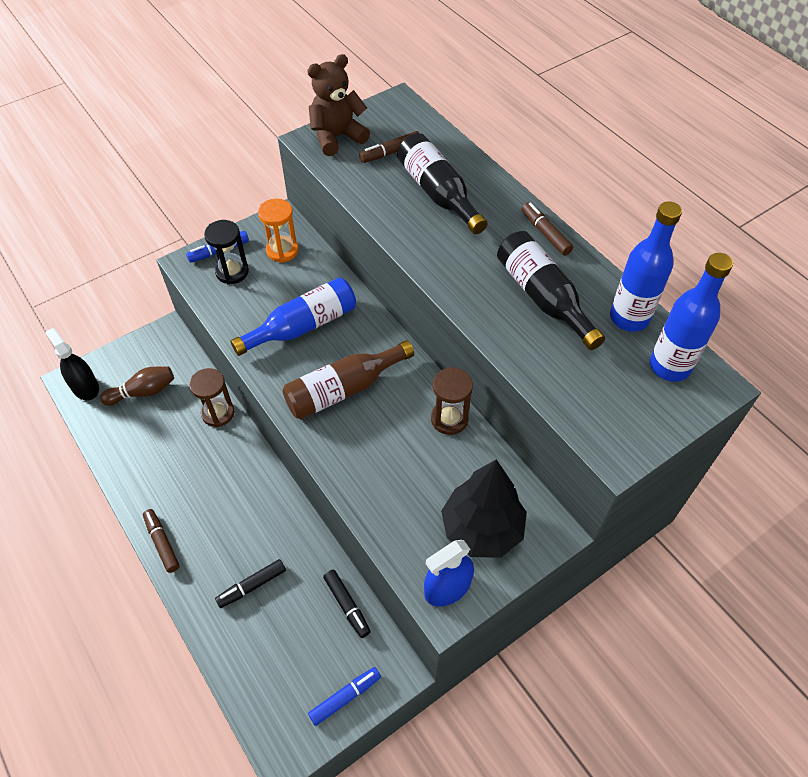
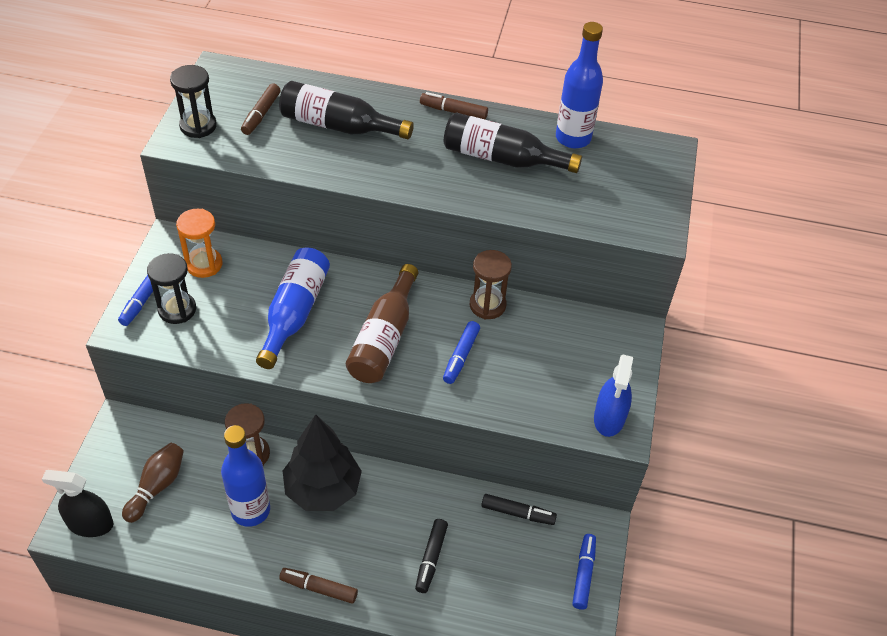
camera: 45 degrees left, 5 degrees down
(337, 137) = (198, 126): brown teddy bear -> black hourglass
(384, 445) = (461, 356): none -> blue marker
(482, 529) = (590, 363): black tree -> black tree (323, 489)
(669, 366) = (630, 155): blue bottle -> blue bottle (250, 510)

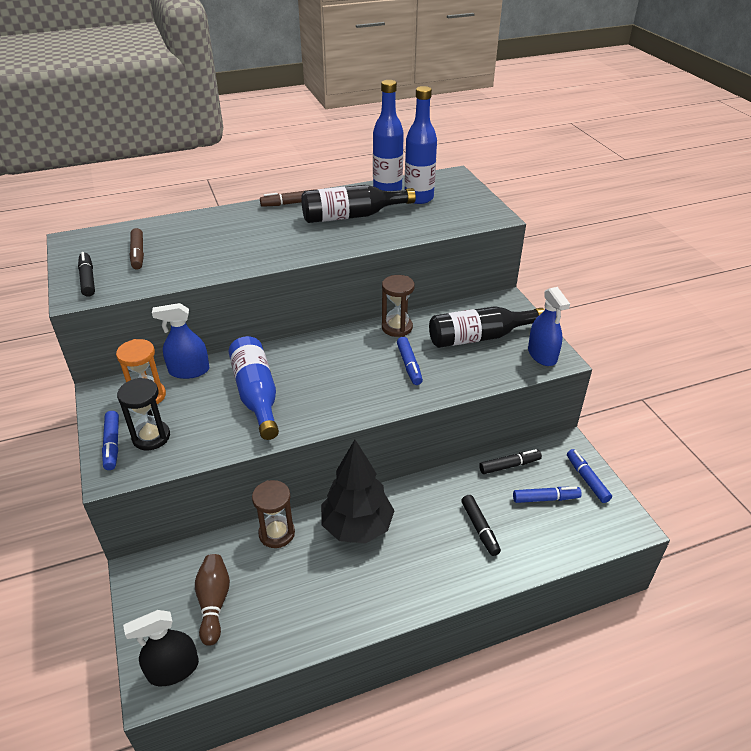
camera: 30 degrees left, 10 degrees down
(198, 126) = (88, 279): black hourglass -> black marker
(250, 510) = (312, 574): blue bottle -> blue bottle (418, 198)
(257, 255) = (189, 371): none -> blue spray bottle
(318, 588) = (417, 599): brown marker -> none
(339, 126) = (210, 239): black bottle -> black bottle (479, 337)
(384, 338) = (342, 379): brown bottle -> none
(522, 568) = (545, 498): none -> blue marker

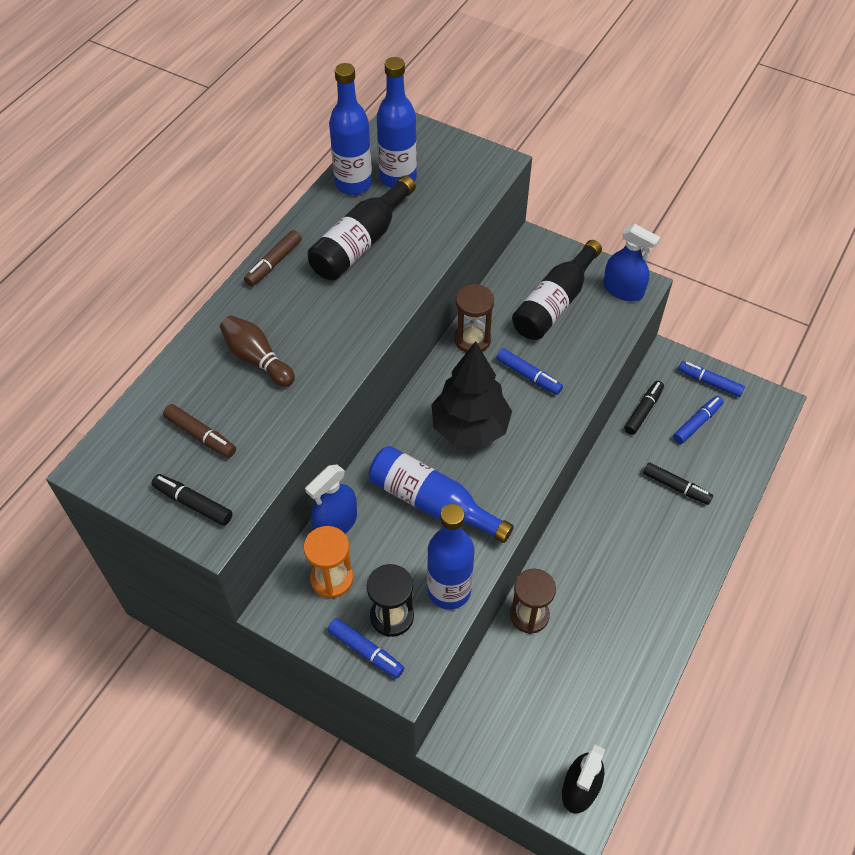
camera: 40 degrees left, 15 degrees up
(201, 447) = (449, 591): none -> blue bottle
(214, 603) = (548, 713): brown bowling pin -> brown bowling pin (257, 359)
(357, 527) = (586, 558): black tree -> black tree (470, 428)

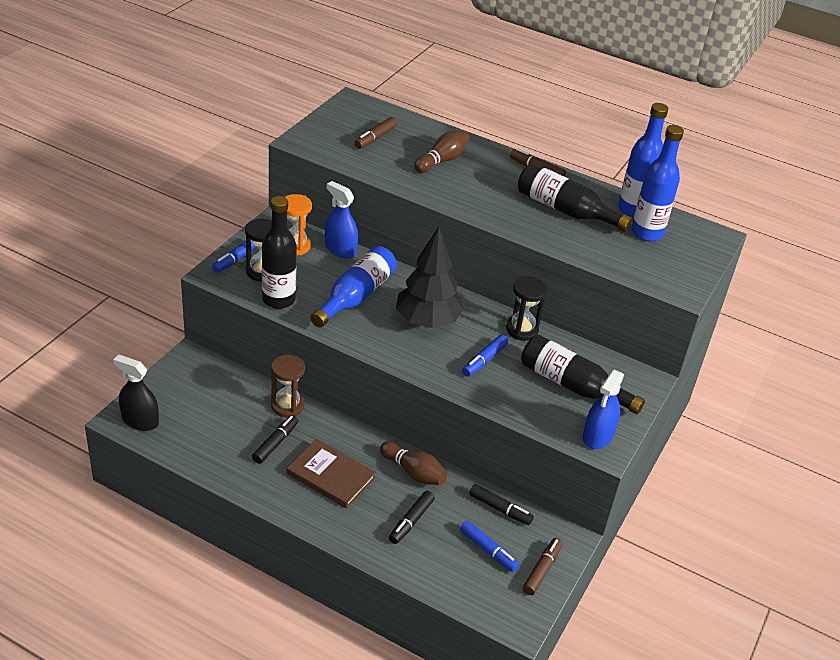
camera: 85 degrees right, 15 degrees down
(193, 503) = (321, 135): black marker -> black marker (275, 443)
(449, 591) = (278, 300): blue bottle -> black bottle
(472, 339) = (522, 330): brown hourglass -> black hourglass
(609, 484) = (413, 472): none -> brown bowling pin
(630, 563) = (330, 476): none -> brown book
(709, 382) = (542, 570): blue marker -> brown marker

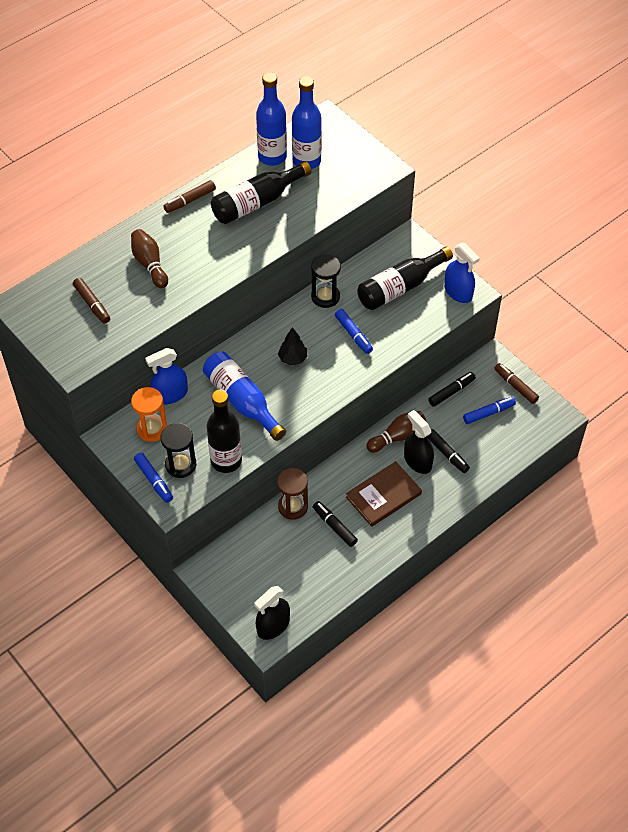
camera: 65 degrees left, 15 degrees up
(389, 496) = (417, 461): none -> black spray bottle
(427, 321) = (293, 358): black tree -> black tree, size x0.49

